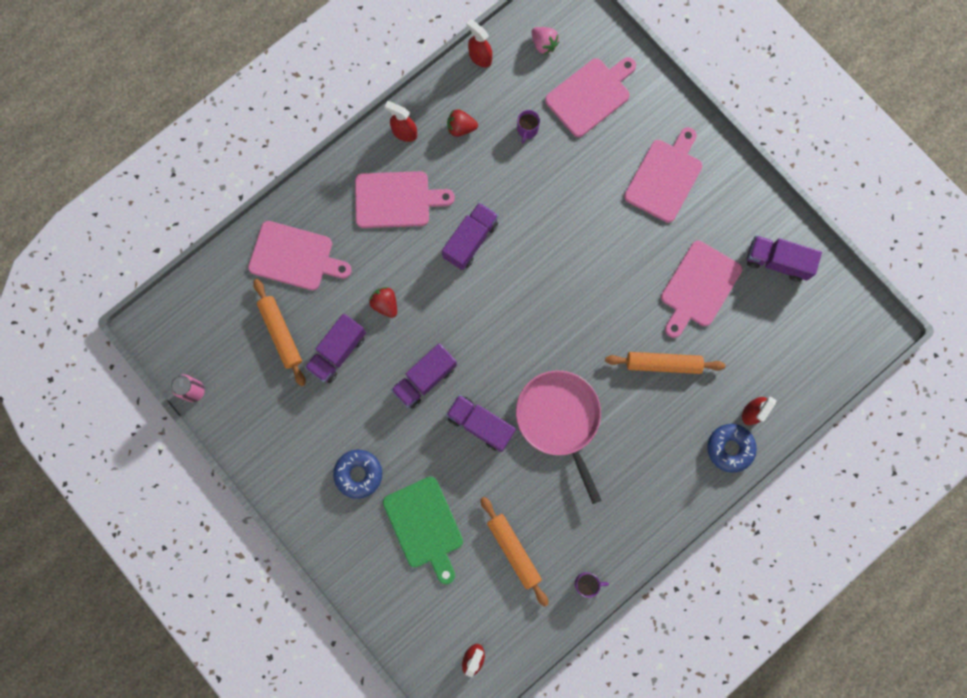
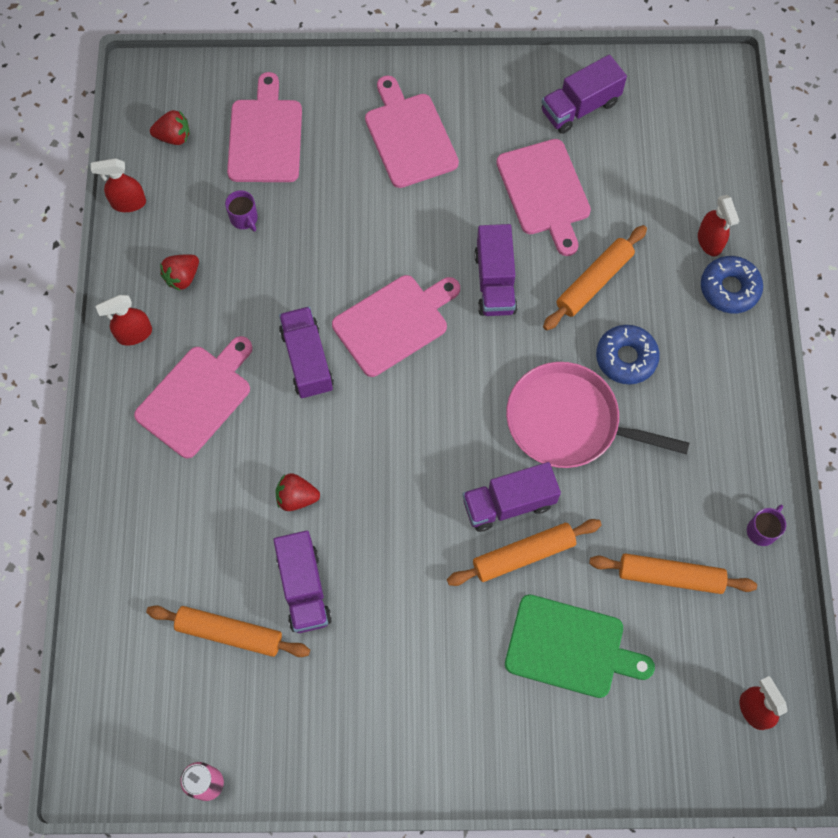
camera: 50 degrees left, 10 degrees down
(295, 257) = (160, 550): pink cutting board -> pink cutting board (394, 322)
(358, 474) = (456, 673): blue donut -> blue donut (626, 358)
(425, 379) = (412, 521): purple truck -> purple truck (494, 282)
(457, 457) = (523, 555): none -> orange rolling pin
(544, 44) = (174, 137): pink strawberry -> red strawberry

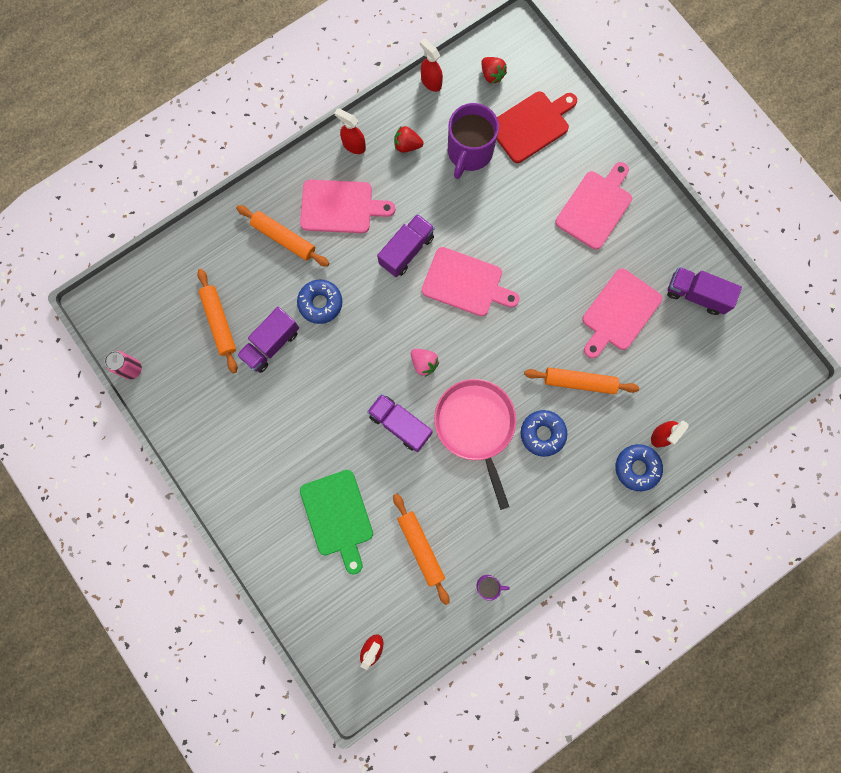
camera: 55 degrees right, 10 degrees up
(244, 218) = (469, 152): purple mug -> purple mug, size x2.28
(265, 136) = (531, 125): pink cutting board -> red cutting board
(296, 497) = (320, 303): red strawberry -> blue donut
(455, 429) = (424, 363): none -> pink strawberry
(494, 282) = (535, 323): purple truck -> none
(523, 555) = (374, 454): orange rolling pin -> orange rolling pin (284, 238)

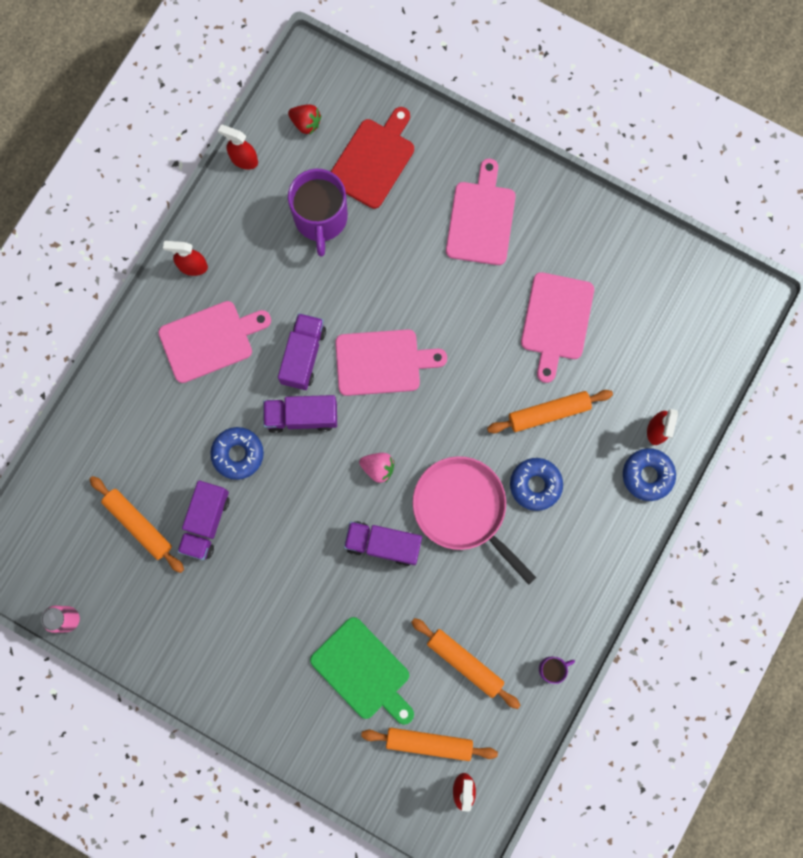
camera: 25 degrees left, 0 degrees up
(284, 238) = (165, 402): orange rolling pin -> orange rolling pin (429, 743)
(407, 145) = (250, 241): red strawberry -> none
(696, 295) = (626, 266): purple truck -> purple truck (302, 416)

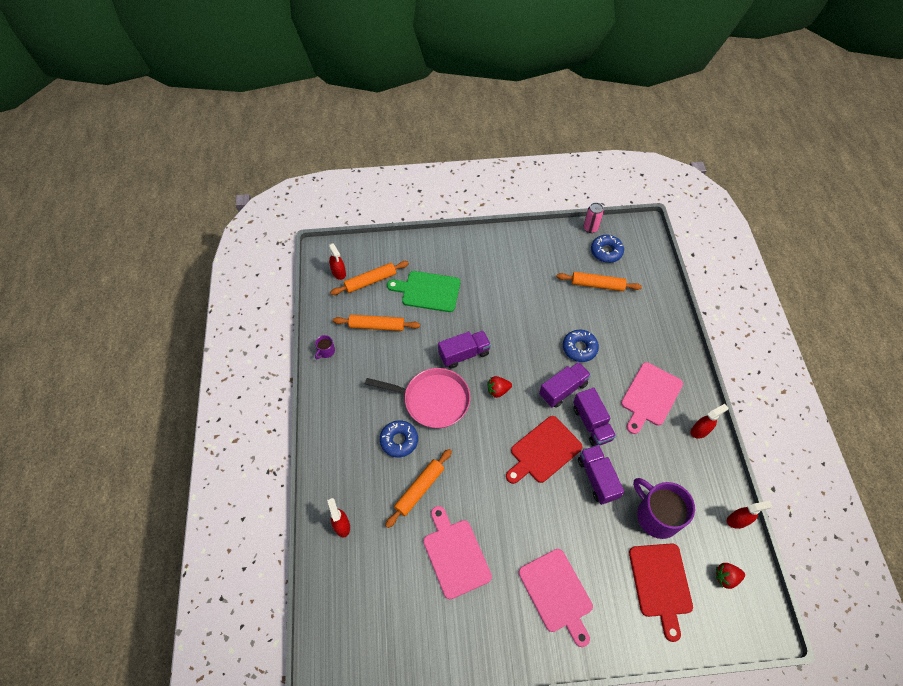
camera: 145 degrees right, 20 degrees down
(206, 522) = (565, 306): purple truck -> purple truck (597, 478)
(378, 468) = (498, 390): pink strawberry -> red strawberry
(382, 362) = (543, 451): pink cutting board -> red cutting board
(647, 475) = (331, 492): blue donut -> blue donut (606, 252)

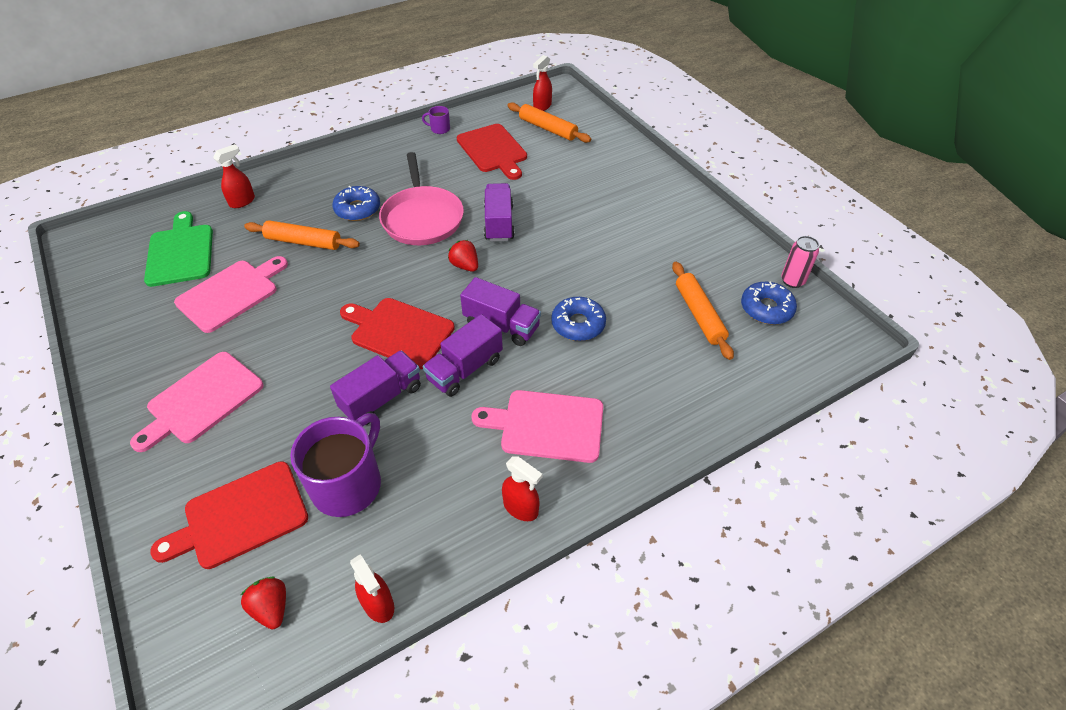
camera: 65 degrees right, 10 degrees down
(377, 326) = (493, 150): orange rolling pin -> red cutting board
(428, 291) = (566, 171): green cutting board -> green cutting board (180, 252)
(464, 354) = (499, 223): purple truck -> purple truck turned 135 degrees counterclockwise

